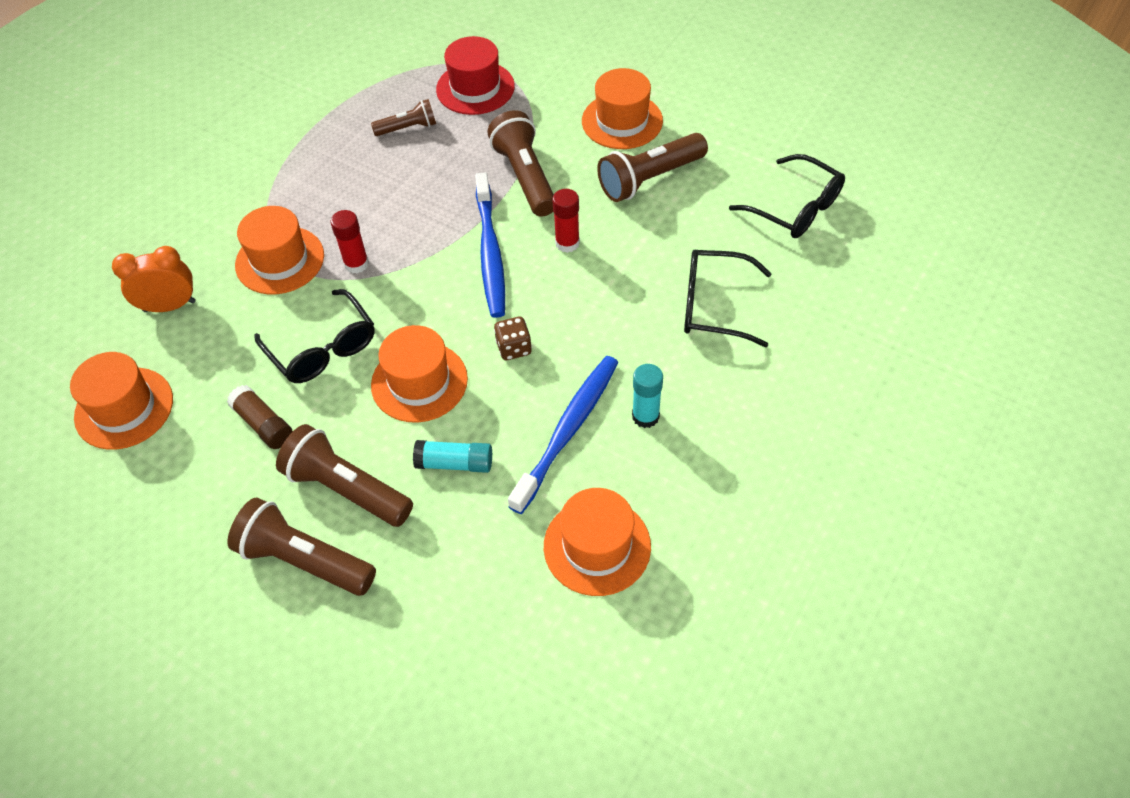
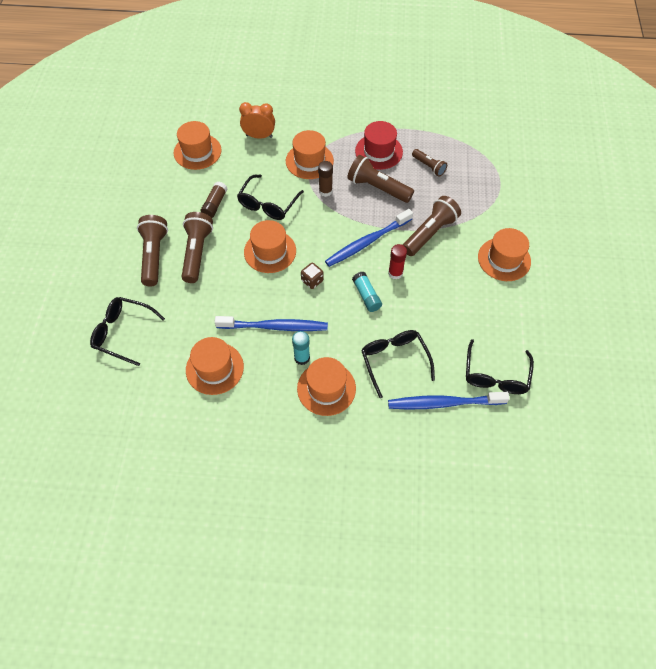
camera: 60 degrees right, 5 degrees up
(169, 306) = (259, 136): orange clock -> orange clock turned 45 degrees counterclockwise
(356, 264) = (325, 191): red glue stick -> brown glue stick
(438, 671) = (123, 333): none -> black glasses
(455, 463) = (231, 288): turquoise glue stick -> turquoise glue stick (366, 296)
(475, 88) = (479, 181): red hat -> red hat (378, 151)
(649, 179) = (468, 291): brown flashlight -> brown flashlight (377, 188)
(716, 406) = (326, 388): none -> orange hat
(809, 280) = (443, 403): none -> blue toothbrush

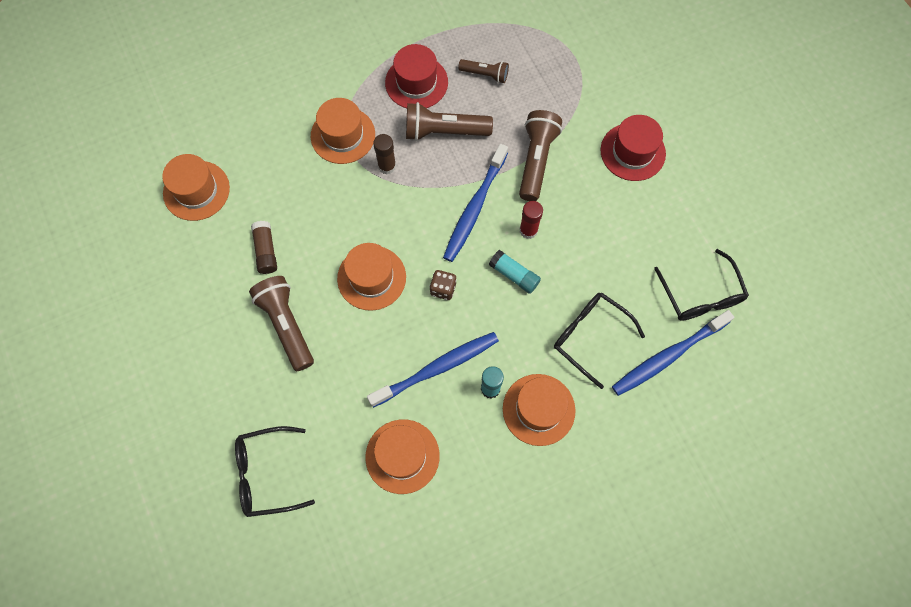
camera: 30 degrees left, 10 degrees up
(154, 255) = (237, 357): brown flashlight -> none
(259, 136) = (260, 131): orange clock -> none
(268, 204) = (330, 218): black glasses -> none
(504, 259) = (632, 152): orange hat -> red hat

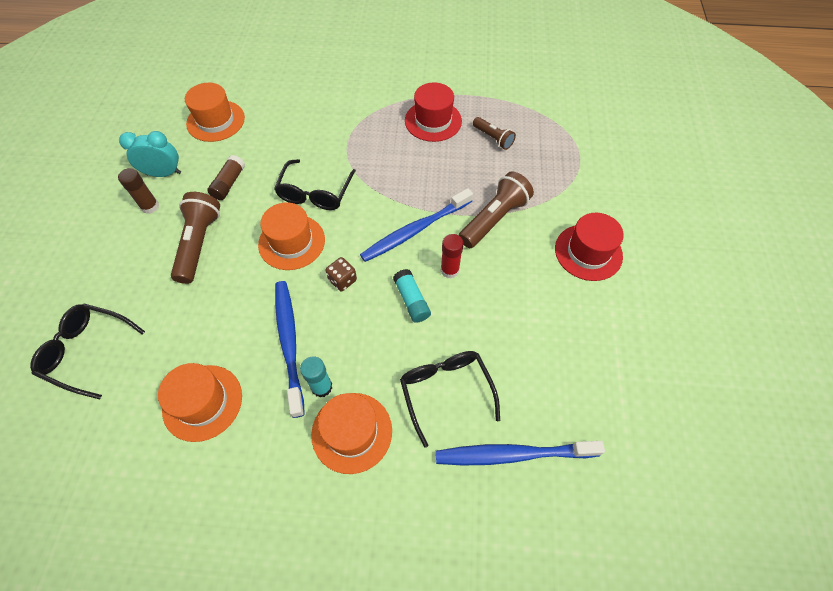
camera: 30 degrees right, 10 degrees down
(191, 275) = (164, 173): none -> turquoise clock
(343, 135) = (349, 131): orange hat -> none
(387, 166) = (366, 167): brown glue stick -> brown glue stick (150, 206)
(437, 368) = (289, 343): blue toothbrush -> blue toothbrush turned 105 degrees counterclockwise
(444, 131) = (430, 163): brown flashlight -> none
(701, 295) = (583, 413): black glasses -> black glasses (315, 193)

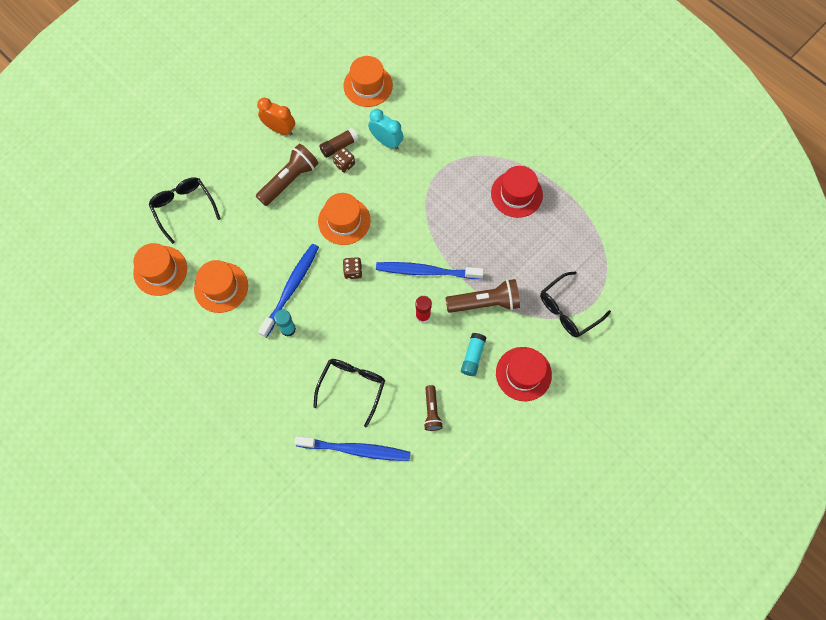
camera: 40 degrees right, 10 degrees up
(150, 206) = (280, 129): brown glue stick -> orange clock
(164, 173) = (305, 108): turquoise clock -> turquoise clock (386, 141)
(248, 194) = (344, 164): none -> brown dice
(315, 193) = (386, 195): black glasses -> black glasses (568, 310)
(352, 432) = (283, 367): orange hat -> orange hat (160, 270)
(411, 300) = (382, 317): turquoise glue stick -> turquoise glue stick (472, 356)
(493, 138) = (546, 240): brown flashlight -> brown flashlight (431, 411)
(512, 454) = (356, 450): blue toothbrush -> blue toothbrush turned 150 degrees clockwise

